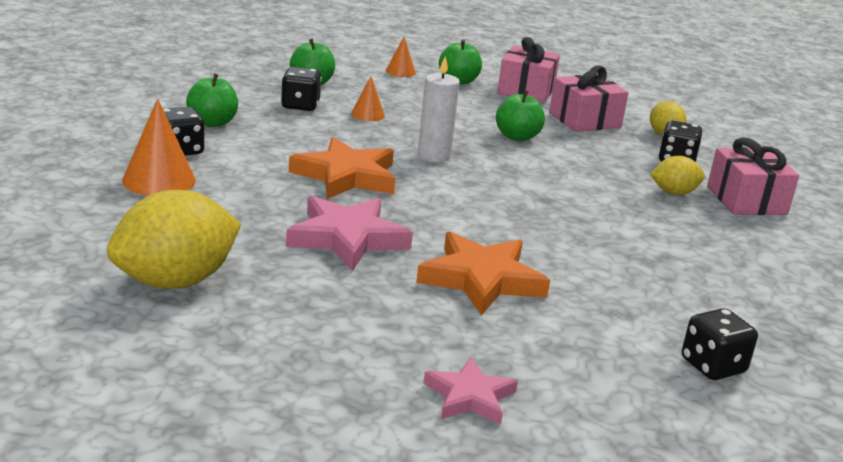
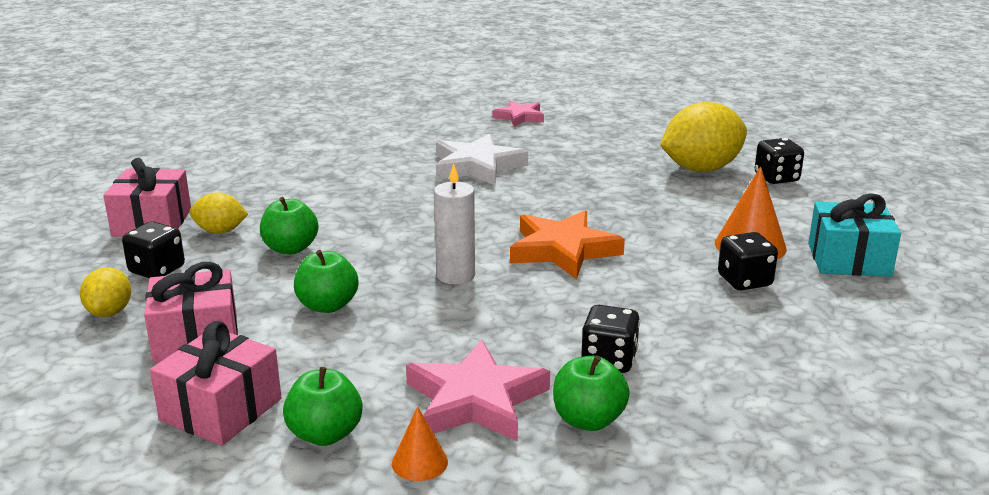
camera: 165 degrees left, 0 degrees up
(66, 167) = (849, 260): none -> turquoise gift
(212, 122) = (722, 325): green apple -> green apple (290, 248)
(347, 238) = (573, 194): pink star -> pink star (475, 400)
(367, 114) = (514, 344): orange cone -> none
(481, 279) = (477, 166): orange star -> white star
(712, 366) = (360, 123): black dice -> black dice (776, 178)

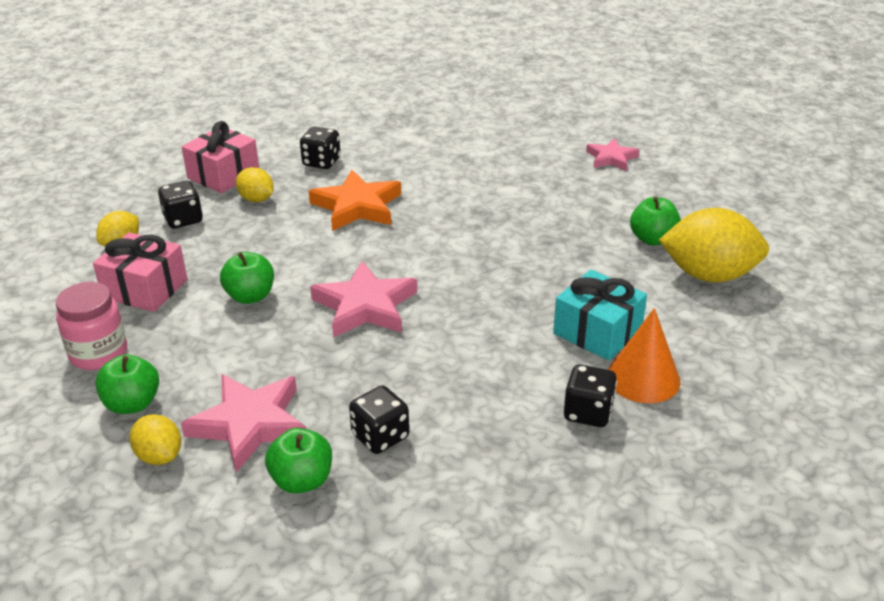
camera: 35 degrees right, 10 degrees up
(221, 409) = (99, 354): pink gift -> pink jar
(290, 248) = (283, 233): green apple -> green apple (652, 239)
(419, 462) = (159, 456): orange cone -> yellow lemon
(455, 275) = (365, 306): white candle -> pink star
(477, 166) = (510, 201): white star -> none
(563, 250) = (475, 315): orange star -> orange star (357, 206)
(776, 178) = (772, 313): black dice -> black dice (321, 162)
(849, 260) = (718, 434): turquoise gift -> turquoise gift (597, 332)

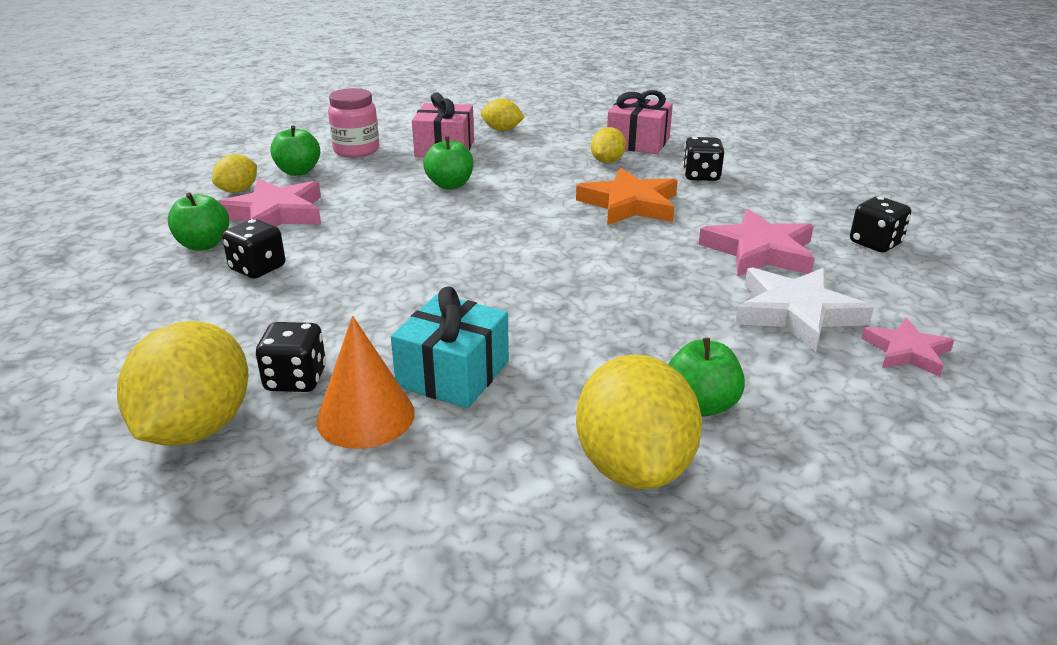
camera: 75 degrees right, 5 degrees down
(183, 219) = (553, 142): black dice -> black dice (875, 243)
(365, 306) = (454, 234): pink star -> pink star (759, 251)
(557, 180) = (796, 313): none -> white star
(645, 468) = (196, 428): none -> yellow lemon

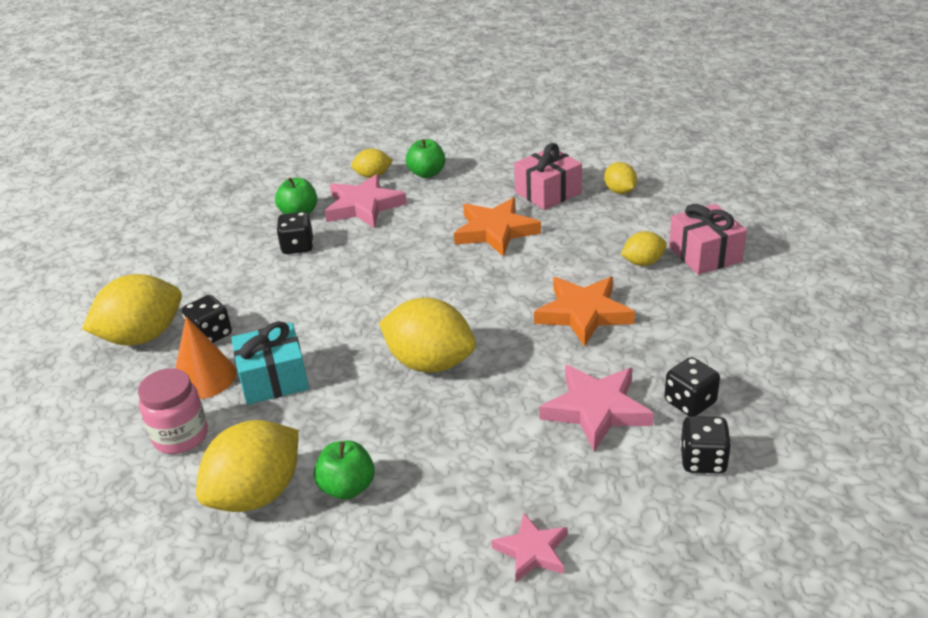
camera: 50 degrees right, 5 degrees up
(356, 150) = (488, 169): pink jar -> pink jar (180, 436)
(450, 185) = (495, 231): green apple -> orange star
(579, 286) = (430, 363): none -> yellow lemon
(701, 176) = (691, 315): black dice -> black dice (690, 402)
(796, 313) = (521, 472): white star -> none

